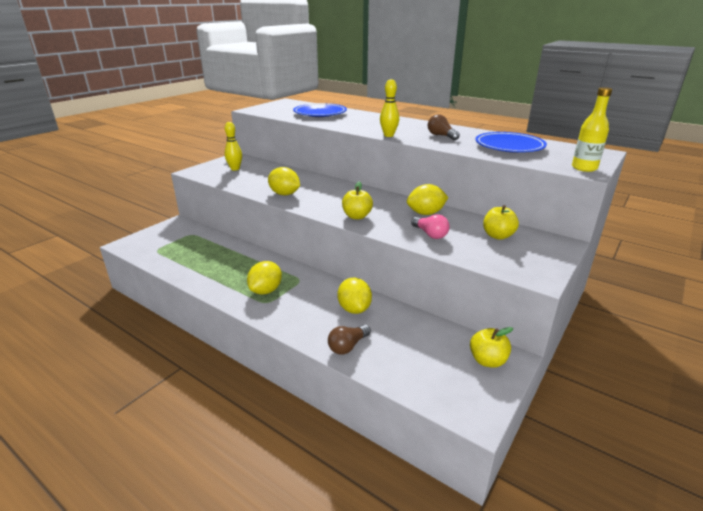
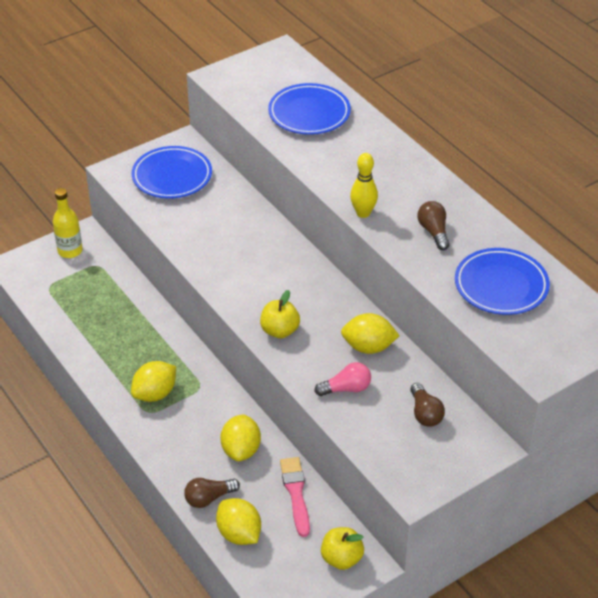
camera: 20 degrees right, 15 degrees up
(235, 169) = (172, 176): yellow bowling pin -> blue plate
(284, 194) = (213, 258): yellow lemon -> yellow lemon (239, 534)
(416, 326) = (296, 493): none -> pink brush
(430, 234) = (346, 389): pink light bulb -> pink light bulb turned 90 degrees counterclockwise
(498, 236) = (425, 413): yellow apple -> brown light bulb
(584, 168) = (544, 364): yellow bottle -> yellow bottle (70, 251)

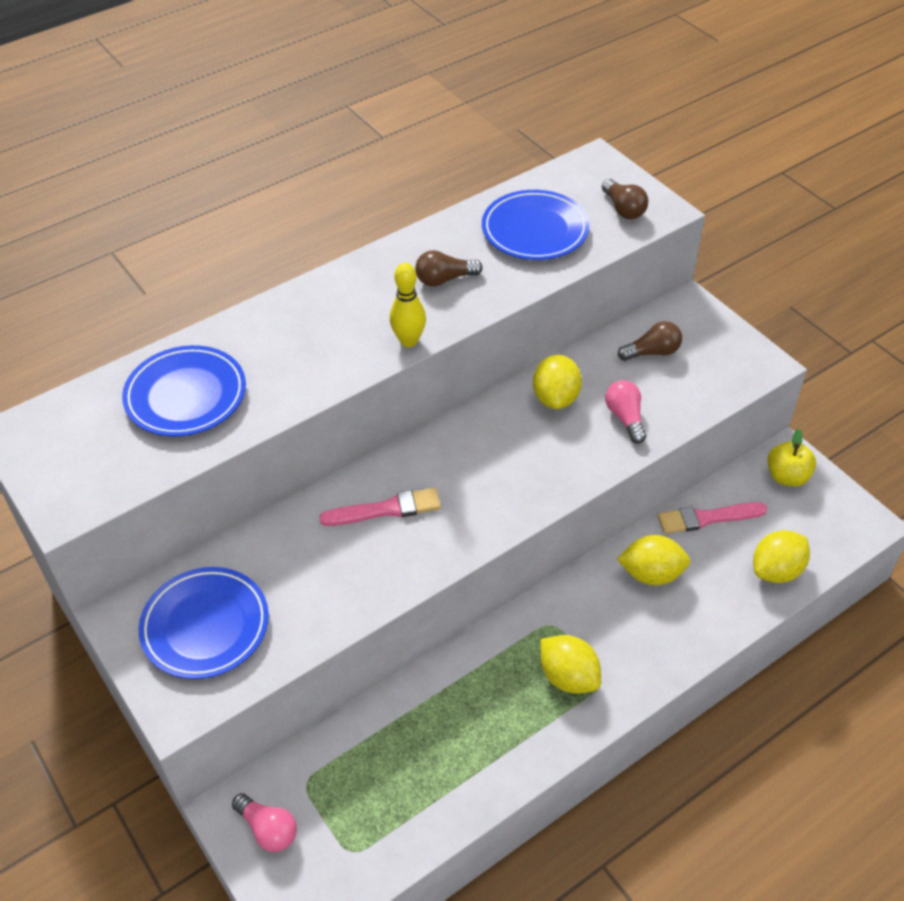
camera: 90 degrees left, 5 degrees up
(70, 251) = (268, 829): yellow bottle -> pink light bulb
(209, 498) = (731, 603): brown light bulb -> brown light bulb (623, 209)
(259, 252) = (386, 509): none -> pink brush
(280, 331) = (535, 482): yellow apple -> none

